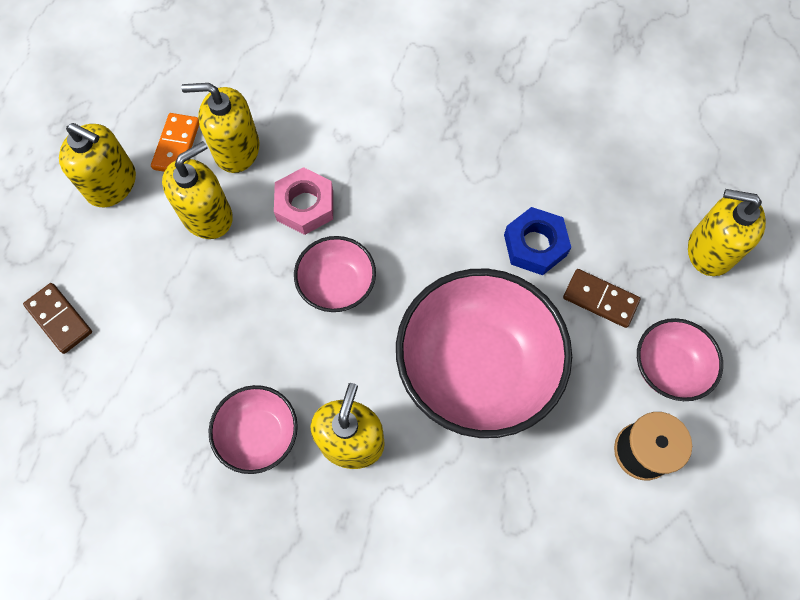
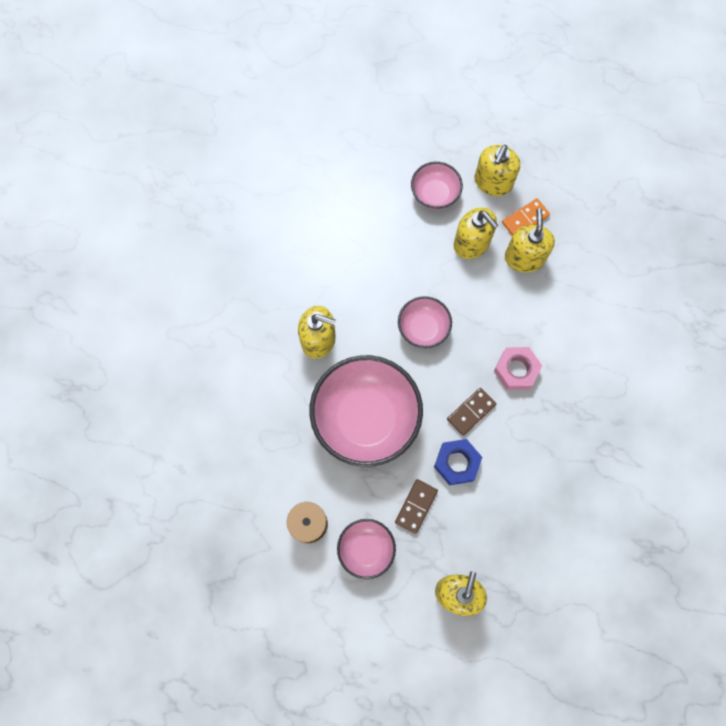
camera: 90 degrees right, 5 degrees up
(59, 319) = (397, 164): brown domino -> brown domino (471, 412)
(177, 145) = (525, 219): orange domino -> orange domino turned 45 degrees counterclockwise
(259, 434) = (323, 285): pink bowl -> pink bowl (435, 194)
(305, 205) = (482, 305): pink nut -> pink nut (516, 370)

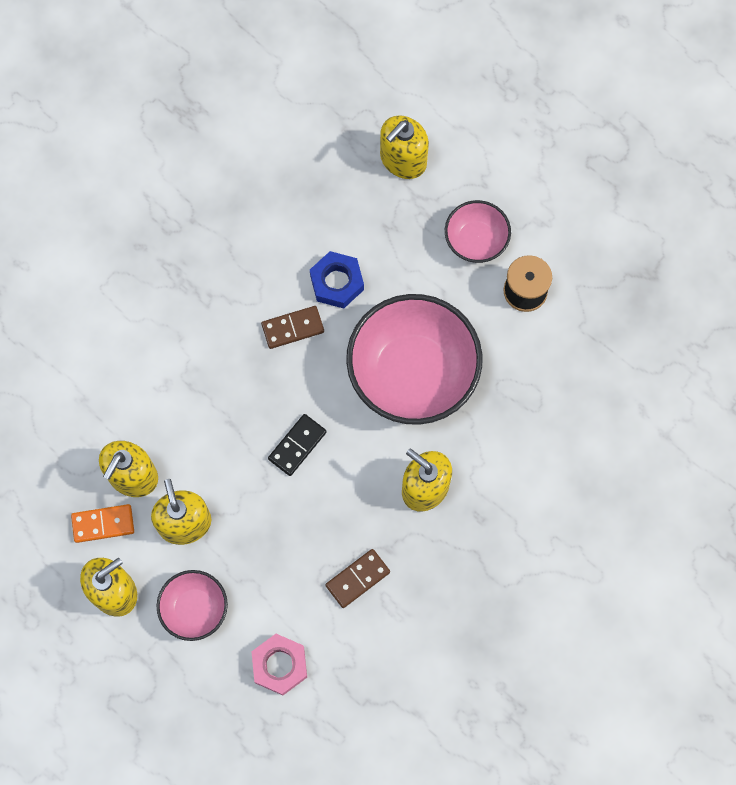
camera: 155 degrees left, 0 degrees up
(416, 506) = (403, 259): brown domino -> brown domino (357, 579)
(423, 328) = (297, 445): pink bowl -> black domino
(516, 370) = (217, 350): pink nut -> pink nut (280, 665)

